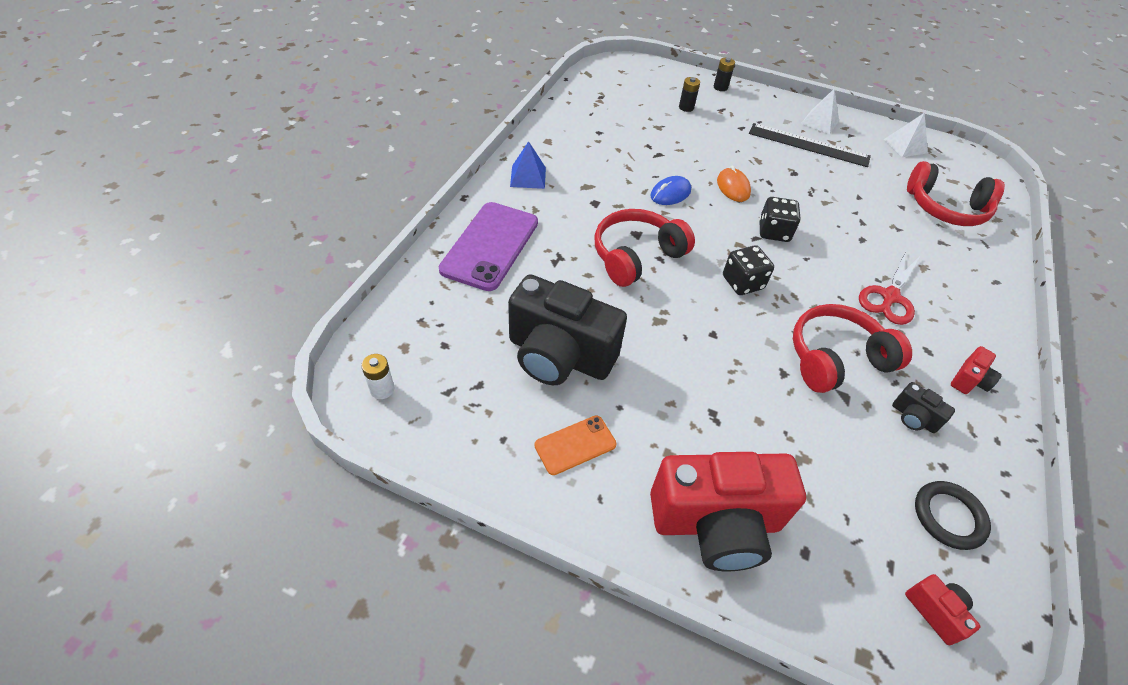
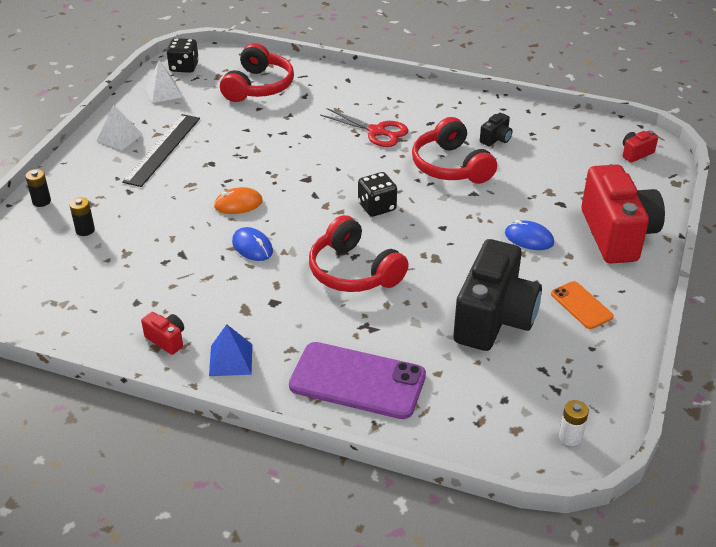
camera: 90 degrees left, 10 degrees down
(699, 415) = (529, 238): none -> blue mouse
(773, 232) = (304, 184): black dice -> black dice (184, 67)
(948, 517) = (570, 138): black ring -> none
(969, 380) = (454, 110): red camera -> red camera (166, 340)

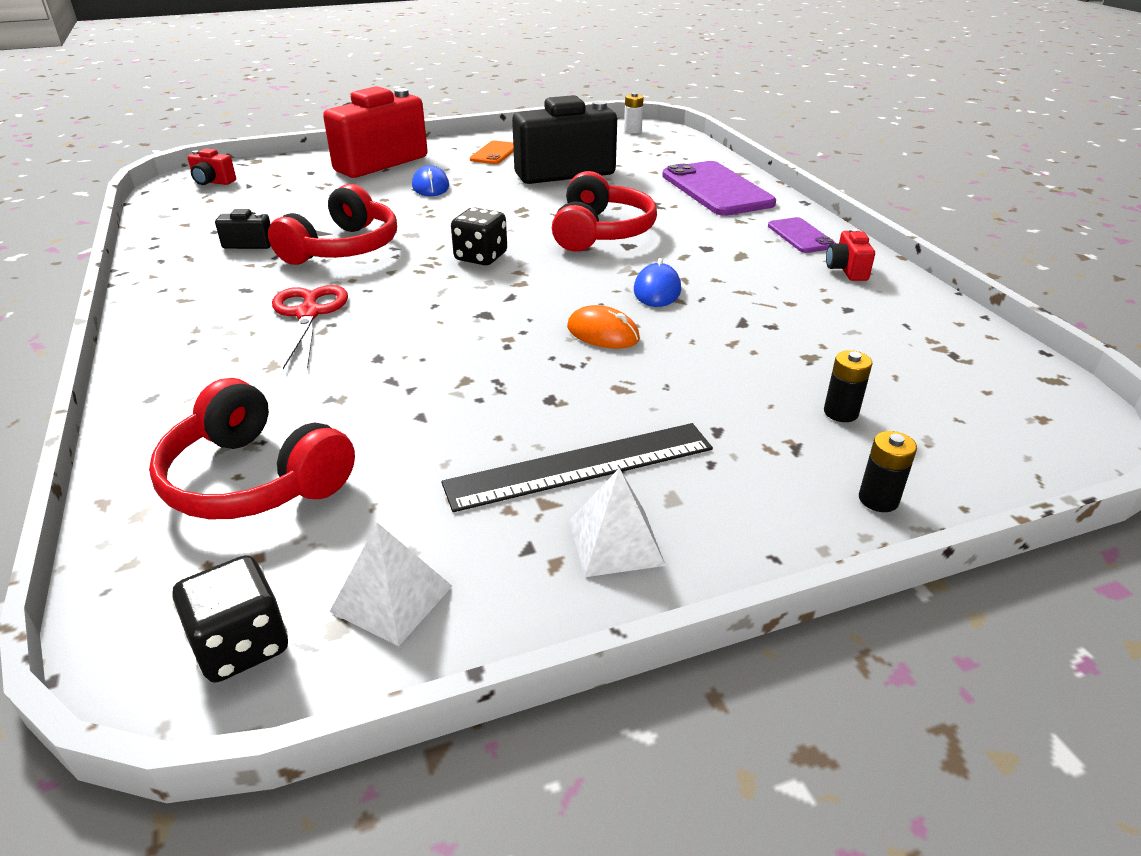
camera: 130 degrees left, 5 degrees down
(230, 360) = (801, 236): blue pyramid -> purple phone
(258, 86) = (254, 479): red headphones -> red headphones turned 120 degrees counterclockwise

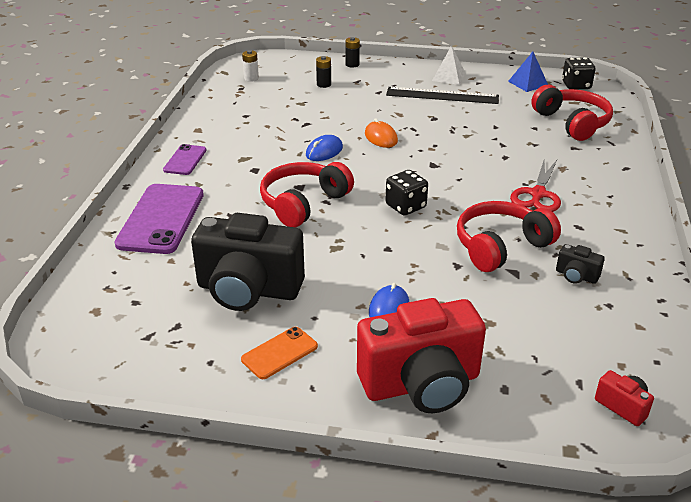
camera: 150 degrees left, 0 degrees up
(392, 598) = (528, 83): white pyramid -> blue pyramid
(632, 130) = (82, 347): white battery -> white battery (251, 78)
(846, 270) = (205, 132): red camera -> none

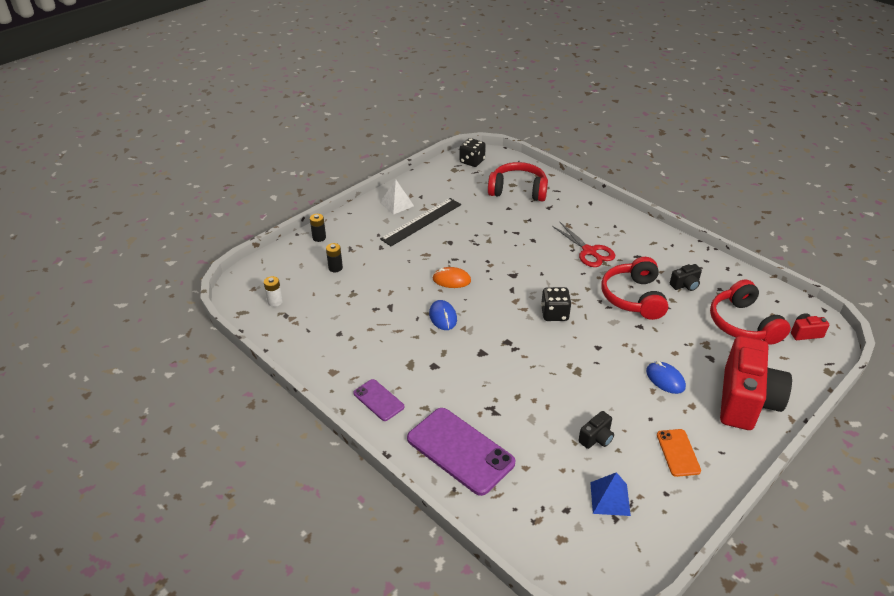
camera: 55 degrees left, 5 degrees up
(248, 290) = (596, 438): black camera -> black camera, size x0.41
(303, 203) = (507, 361): red headphones -> red headphones (743, 324)
(528, 83) = (446, 177): blue pyramid -> blue pyramid (610, 498)

